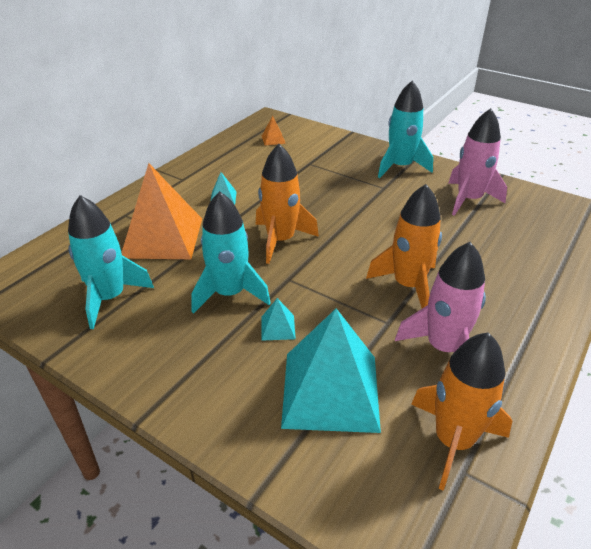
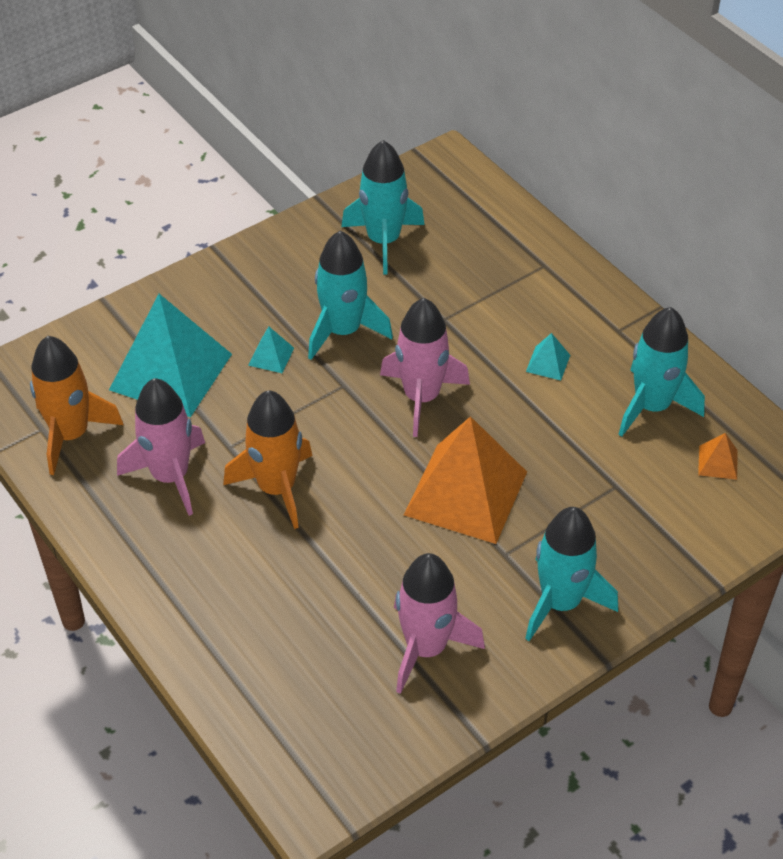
camera: 110 degrees right, 10 degrees up
(163, 237) = (477, 292): orange pyramid -> orange pyramid (466, 493)
(242, 161) = (652, 406): none -> turquoise rocket
(280, 240) = (421, 397): orange rocket -> pink rocket

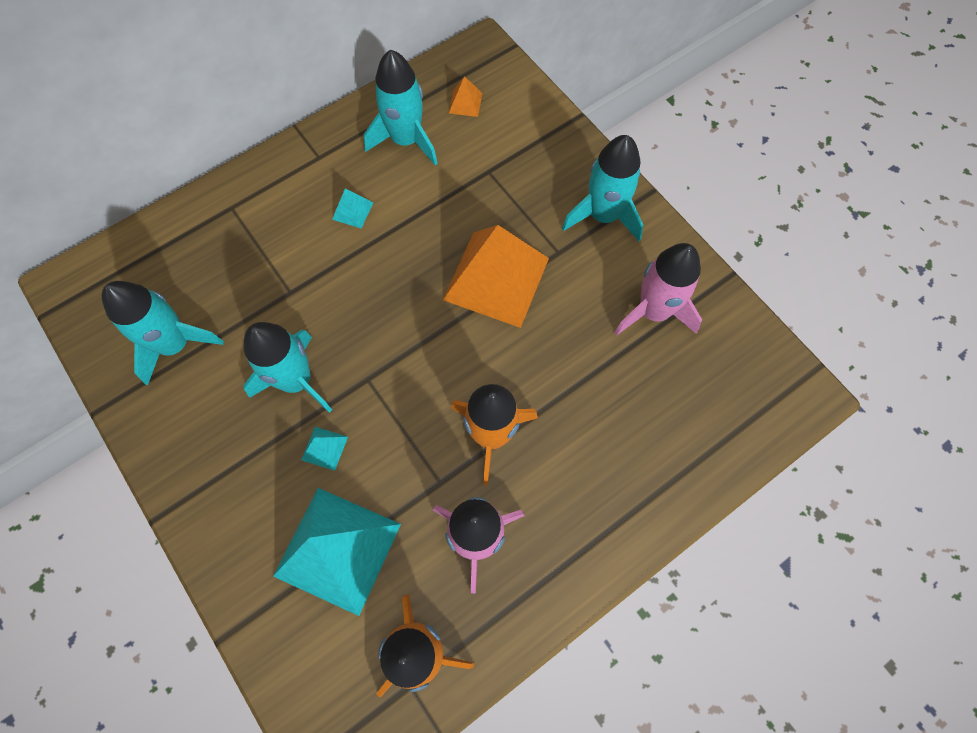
camera: 90 degrees left, 20 degrees up
(421, 397) = (386, 311): pink rocket -> none

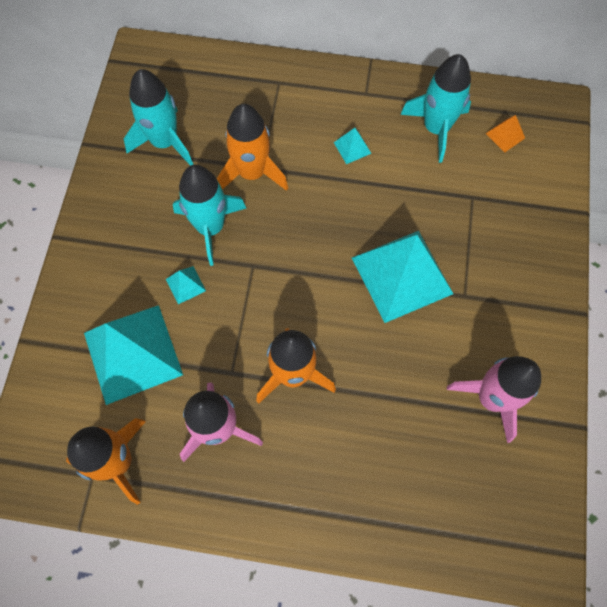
camera: 45 degrees right, 0 degrees up
(286, 303) = (252, 173): none -> orange rocket
(496, 278) = (402, 275): orange pyramid -> turquoise pyramid
(603, 216) = (525, 299): turquoise rocket -> none

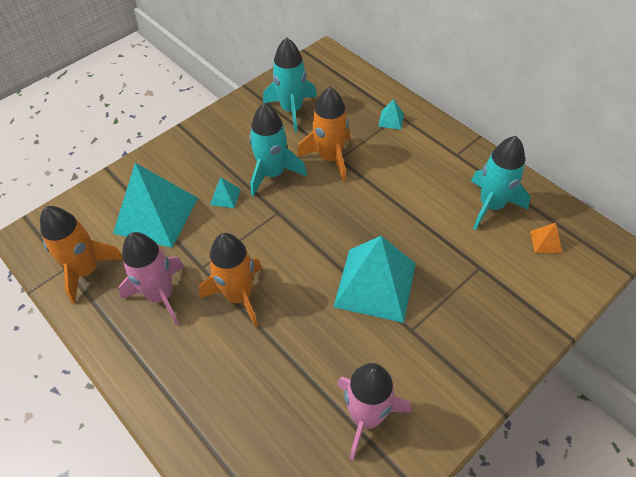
camera: 40 degrees right, 15 degrees down
(352, 147) = (414, 182): turquoise pyramid -> turquoise pyramid (391, 120)

